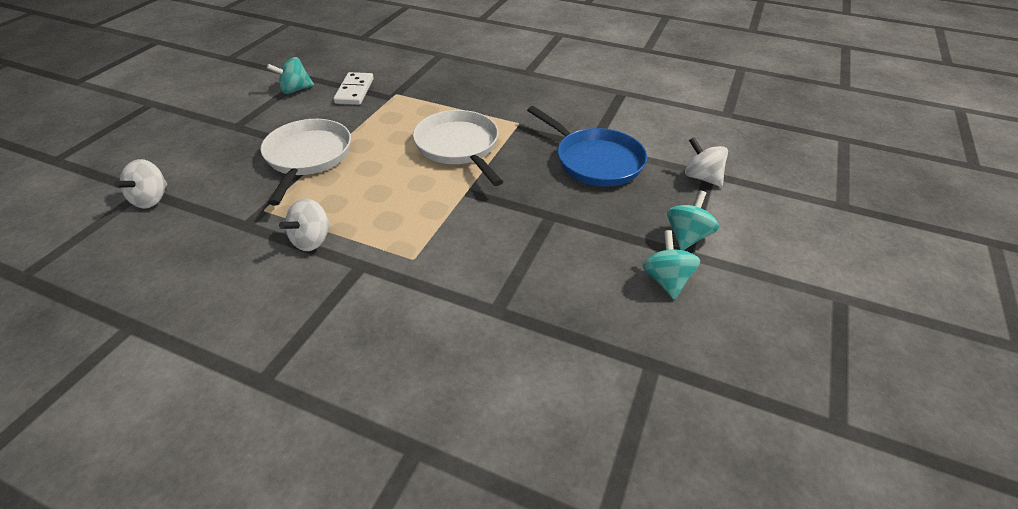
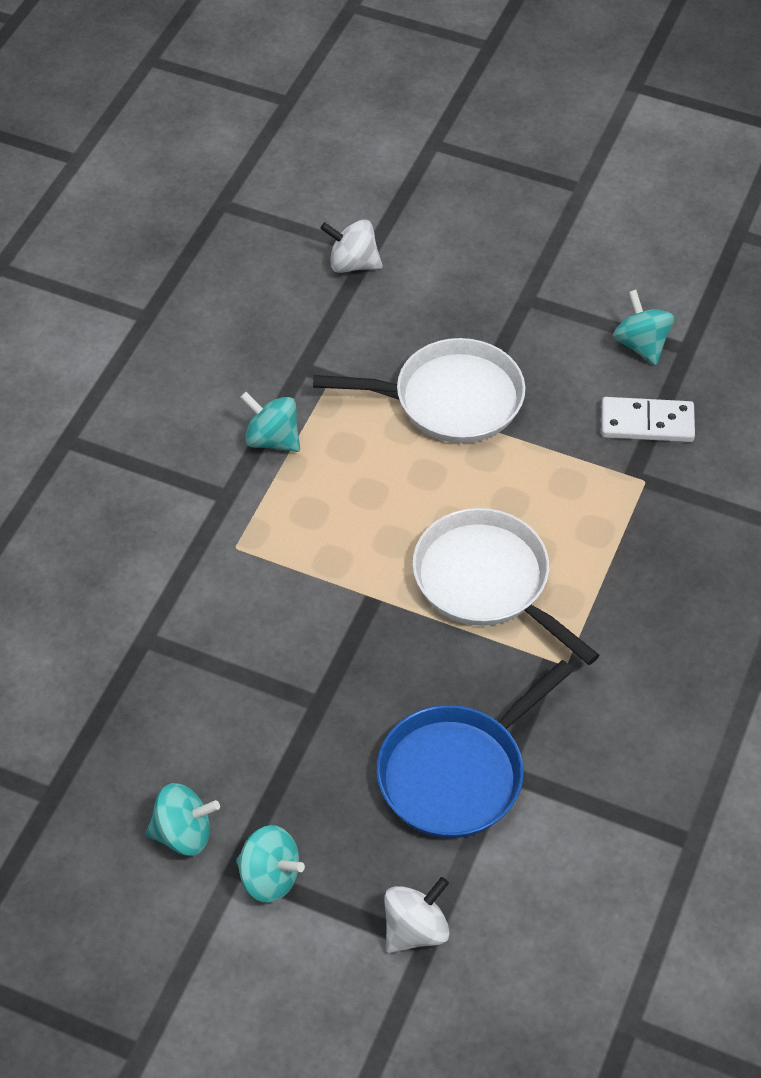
camera: 90 degrees right, 10 degrees up
(312, 240) = (272, 439): white spinning top -> turquoise spinning top
(459, 147) = (487, 581): white pan -> white pan turned 105 degrees counterclockwise

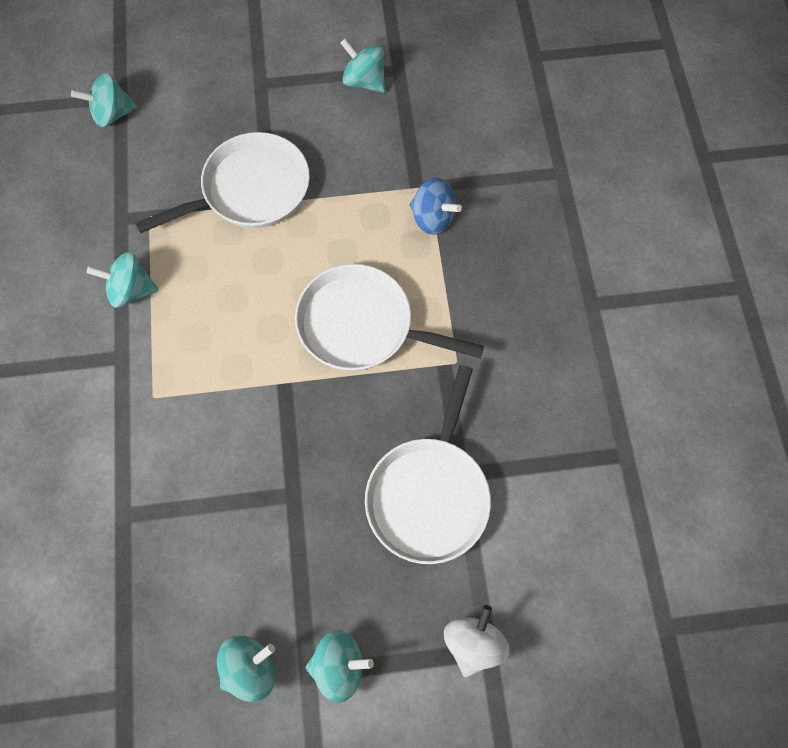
camera: 30 degrees left, 15 degrees up
(352, 264) = (112, 114): white spinning top -> turquoise spinning top
(457, 772) = (429, 494): blue pan -> white pan
(630, 514) = (433, 218): none -> blue spinning top
(647, 422) = (403, 140): white domino -> none

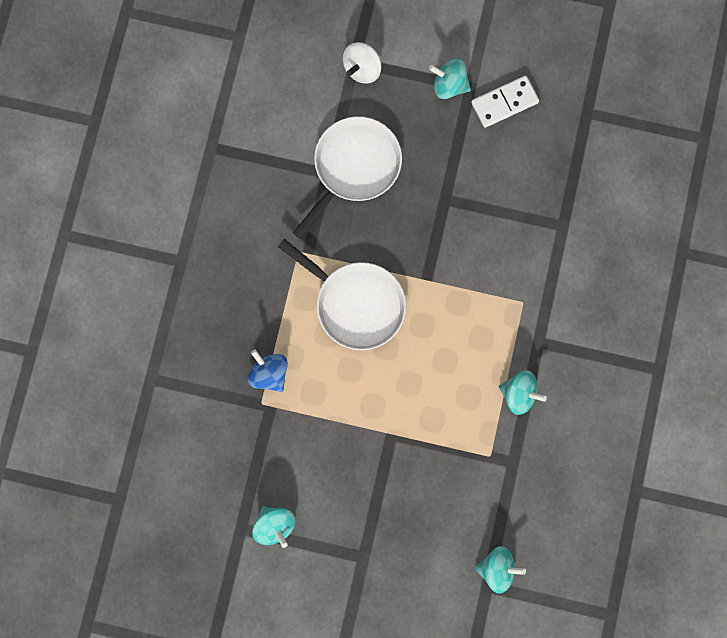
camera: 160 degrees left, 10 degrees up
(250, 190) = (403, 451): white pan -> none
(250, 668) = (504, 102): turquoise spinning top -> white domino

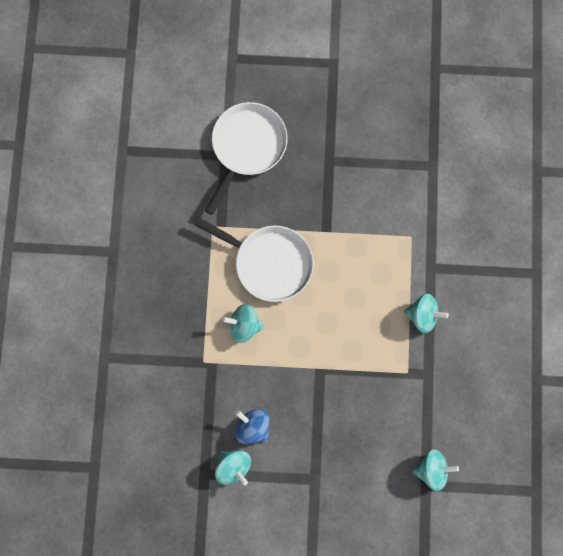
camera: 10 degrees left, 0 degrees up
(269, 374) = (205, 335): blue spinning top -> blue spinning top (253, 426)
(362, 69) = (239, 63): white spinning top -> none
(449, 85) = (315, 64): turquoise spinning top -> turquoise spinning top (244, 325)
(504, 102) = (364, 71): white domino -> none

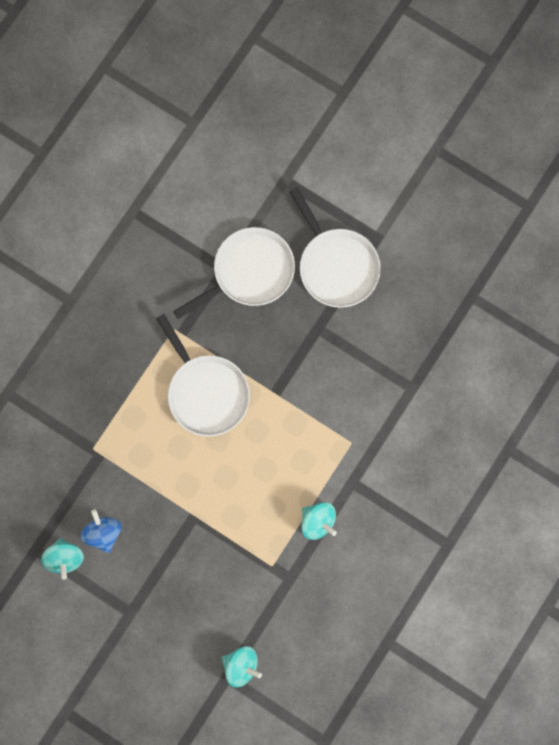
camera: 30 degrees right, 0 degrees up
(244, 325) = (149, 436): turquoise spinning top -> none
(314, 103) = (336, 265): none -> white pan

